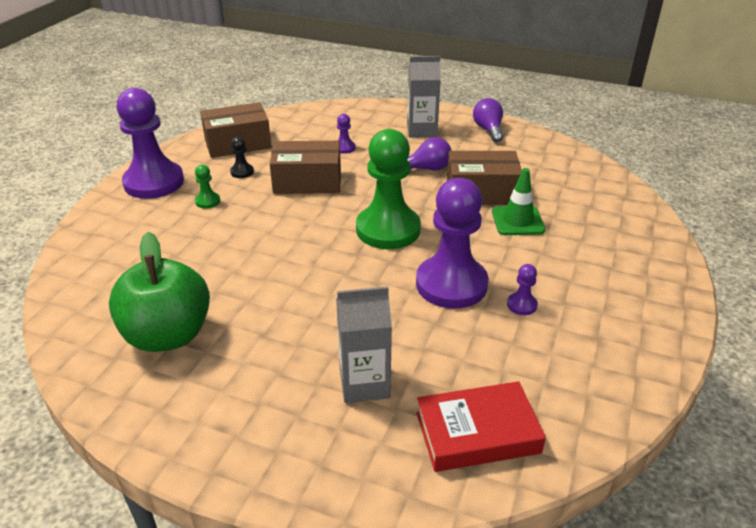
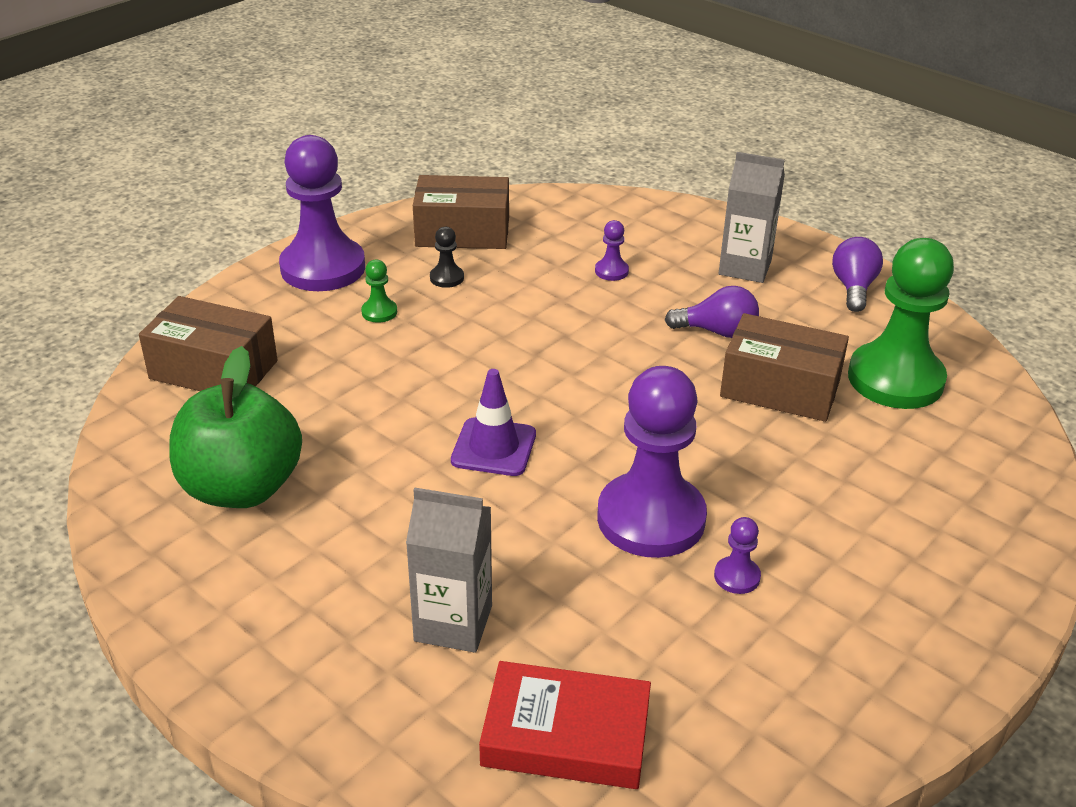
camera: 20 degrees right, 0 degrees up
(307, 181) = (530, 313): brown box -> brown box (213, 370)
(329, 266) = (494, 447): none -> purple traffic cone
(388, 229) = (605, 413): green pawn -> green pawn (895, 379)
(517, 221) = (810, 447): green traffic cone -> none

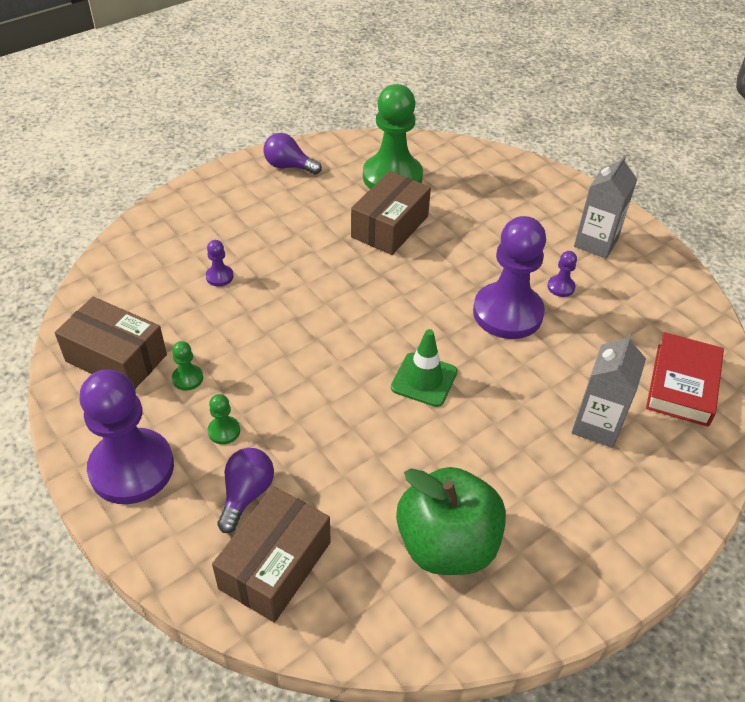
camera: 80 degrees left, 10 degrees up
(447, 278) = (187, 378): black pawn -> green pawn
(462, 232) = (116, 358): brown box -> brown box turned 75 degrees counterclockwise
(494, 447) = (424, 380): purple traffic cone -> green traffic cone
(717, 331) = (318, 239): purple light bulb -> purple light bulb (246, 494)
(745, 267) = (243, 208): grey carton -> grey carton (596, 243)

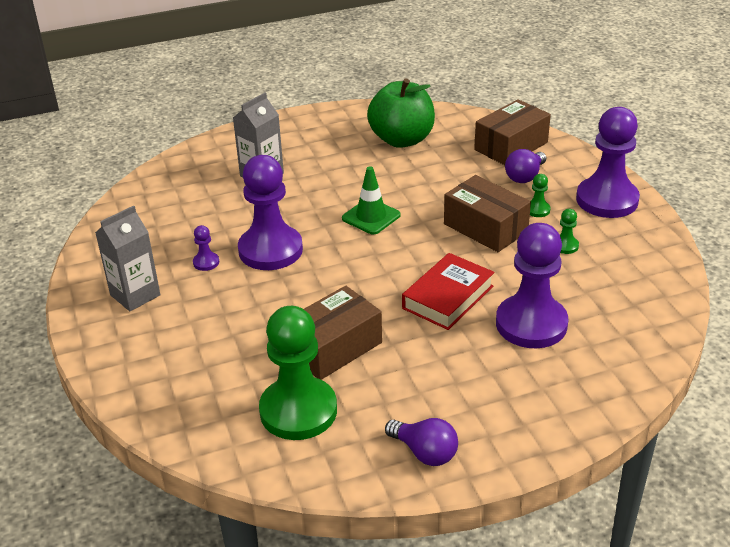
camera: 160 degrees left, 10 degrees down
(116, 358) = (629, 269): brown box -> brown box (485, 228)
(219, 276) = (531, 324): purple pawn -> purple pawn, size x2.49
(682, 384) = (177, 186): red book -> red book (448, 297)

